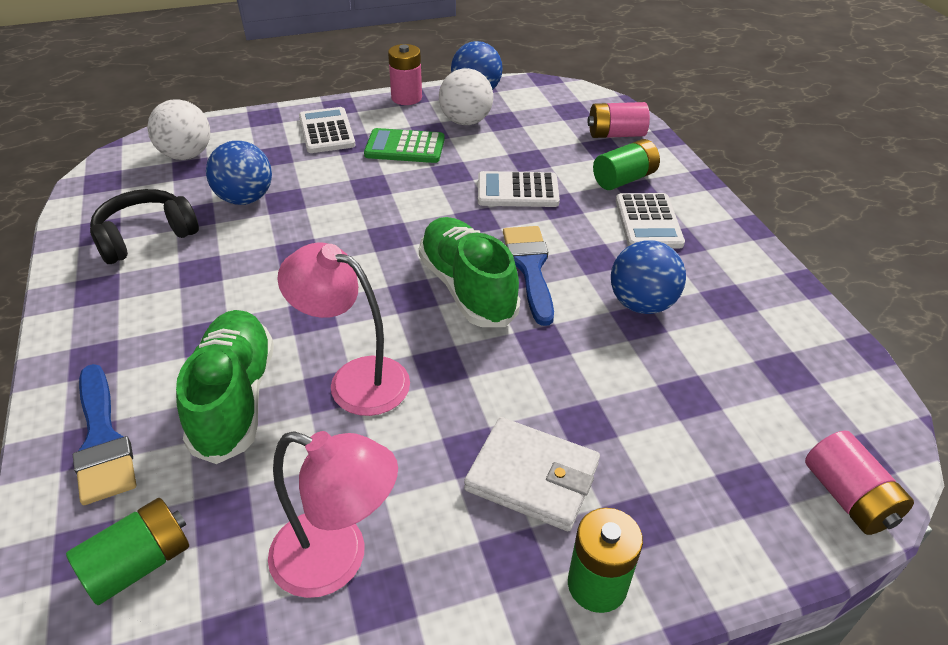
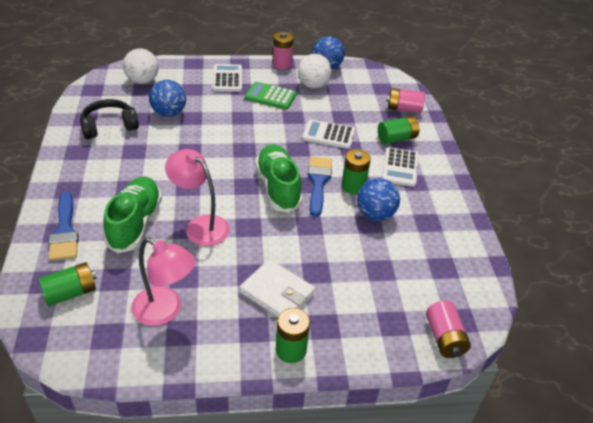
camera: 10 degrees right, 0 degrees up
(588, 264) = (353, 186): none -> green battery

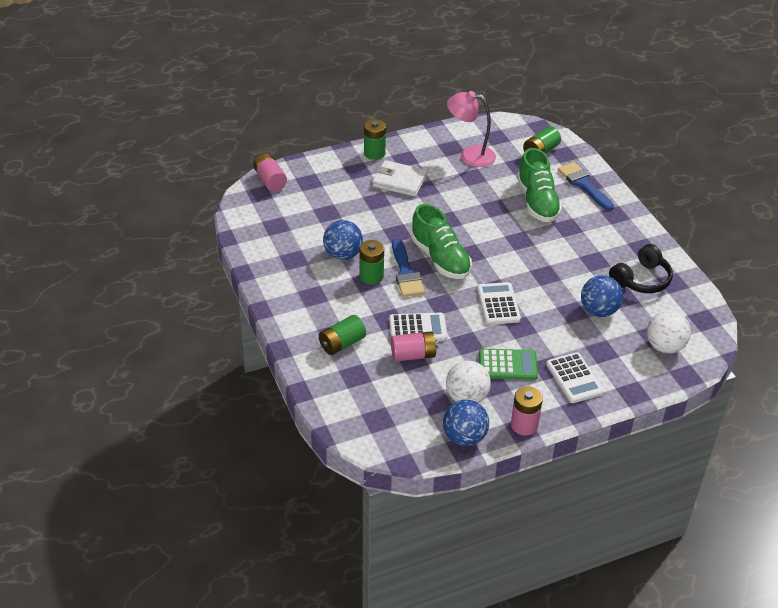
camera: 165 degrees right, 0 degrees up
(200, 225) = (485, 212): pink lamp -> none
(400, 167) = (330, 308): white calculator -> white calculator (498, 304)
(403, 109) = (343, 390): pink battery -> pink battery (413, 355)

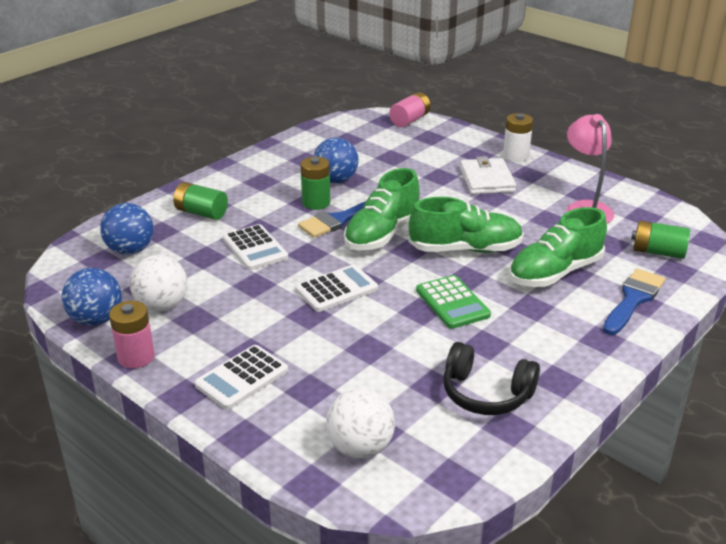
camera: 65 degrees right, 10 degrees down
(374, 153) = (515, 156): green battery -> white battery
(413, 355) = (211, 256): pink battery -> none
(486, 228) = (465, 249): none -> green shoe
(507, 365) = (234, 321): green calculator -> green calculator (452, 303)
(599, 311) = (388, 369): blue ball -> blue ball (130, 250)

